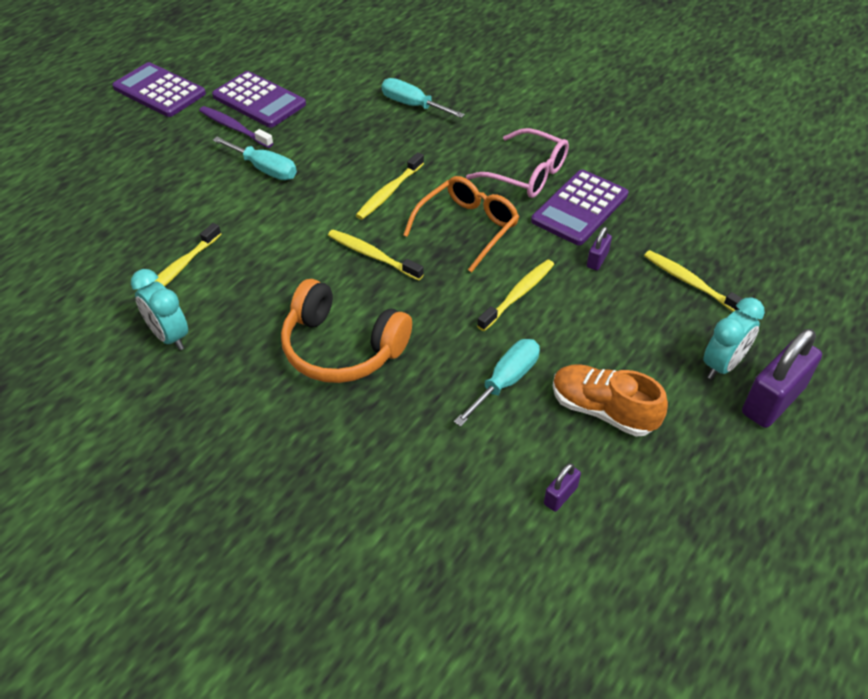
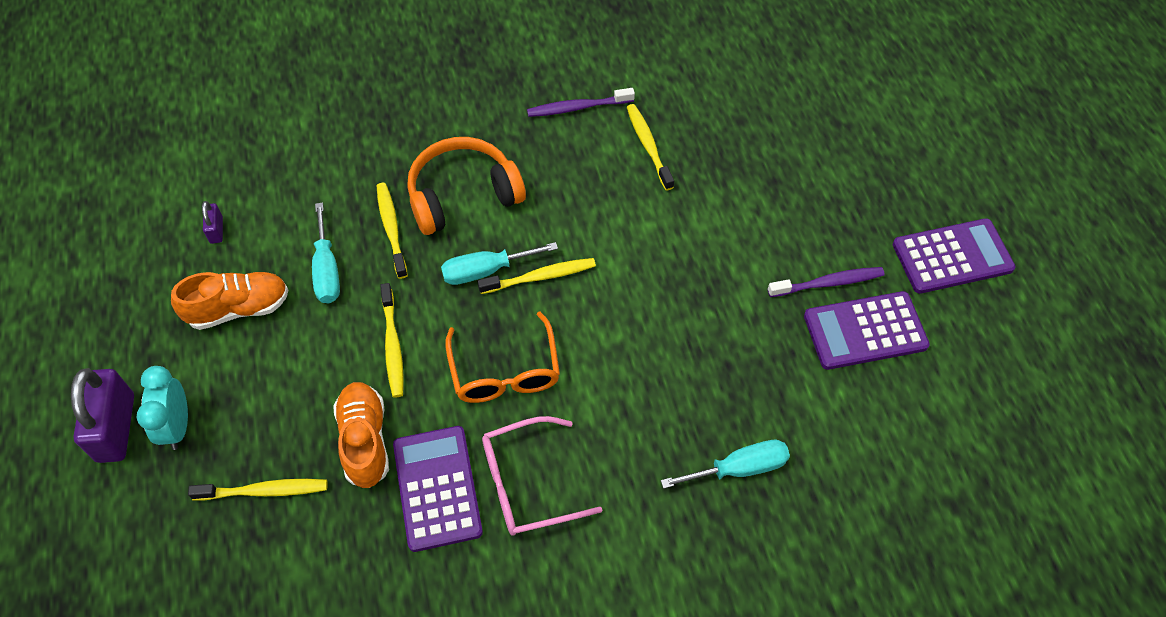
camera: 130 degrees right, 10 degrees up
(169, 336) = (577, 108): turquoise clock -> purple toothbrush
(265, 169) = (735, 270): turquoise screwdriver -> turquoise screwdriver (486, 271)
(389, 192) = (611, 345): yellow toothbrush -> yellow toothbrush (391, 229)
(597, 260) = (365, 441): purple padlock -> orange shoe

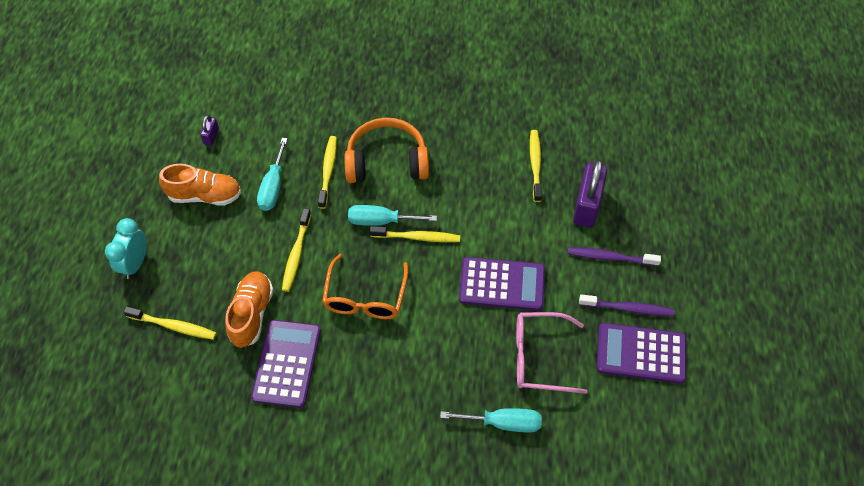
camera: 20 degrees right, 0 degrees up
(116, 428) = (97, 252): purple padlock -> purple padlock (587, 206)
(529, 483) = (350, 382): pink glasses -> pink glasses (540, 357)
(577, 108) = (495, 121): purple toothbrush -> purple toothbrush (610, 257)
(952, 257) = (734, 319): purple calculator -> purple calculator (502, 284)

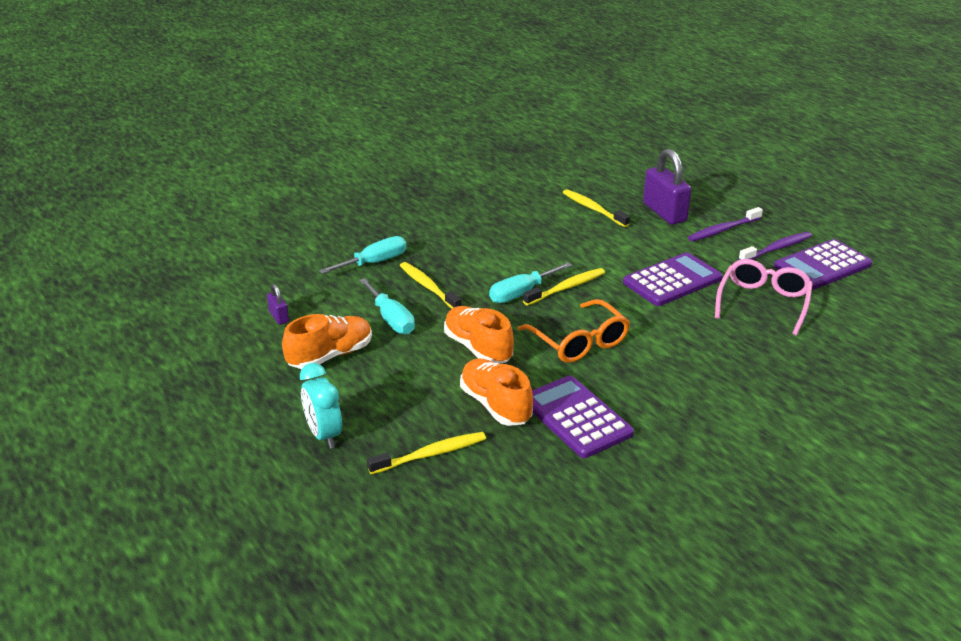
camera: 40 degrees left, 25 degrees down
(296, 254) = (478, 348): yellow toothbrush -> orange shoe
(387, 162) = (472, 259): orange headphones -> none
(503, 423) = (797, 352): turquoise screwdriver -> turquoise screwdriver (374, 262)
(540, 357) = (763, 303): pink glasses -> pink glasses turned 150 degrees clockwise

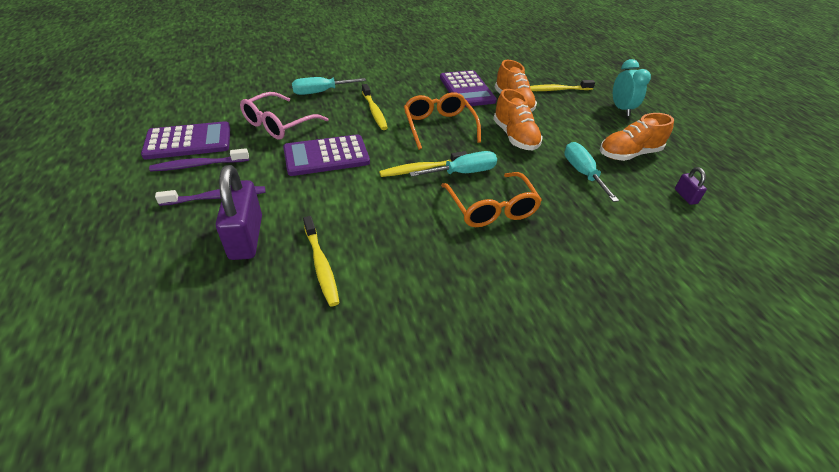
camera: 165 degrees left, 10 degrees up
(374, 262) = (603, 240): turquoise screwdriver -> turquoise screwdriver (320, 92)
(428, 287) = (547, 197): yellow toothbrush -> yellow toothbrush (374, 111)
(481, 268) = (491, 208): none -> orange glasses

